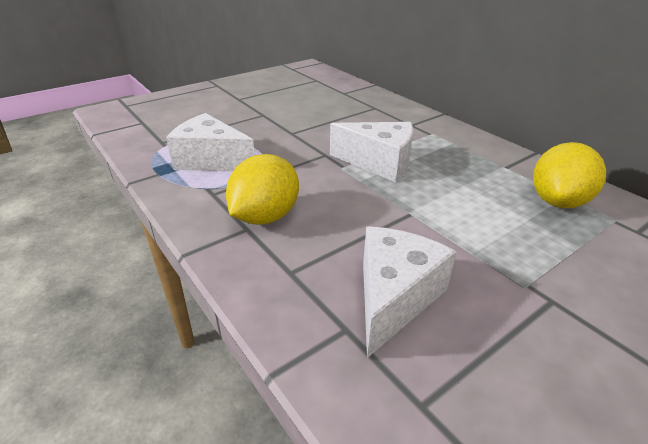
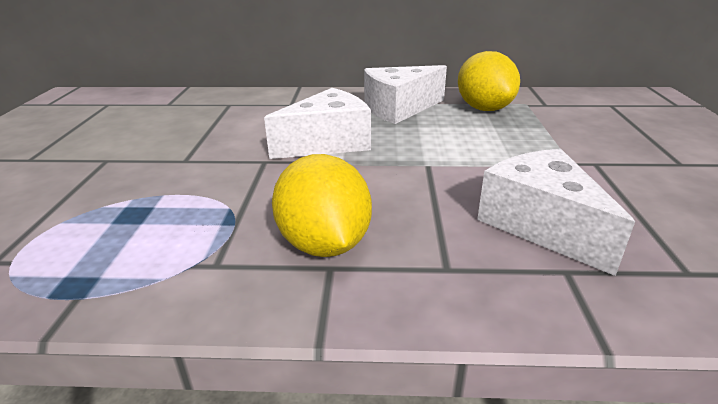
camera: 50 degrees left, 5 degrees down
(211, 160) = (134, 236): white cheese -> white cheese (399, 109)

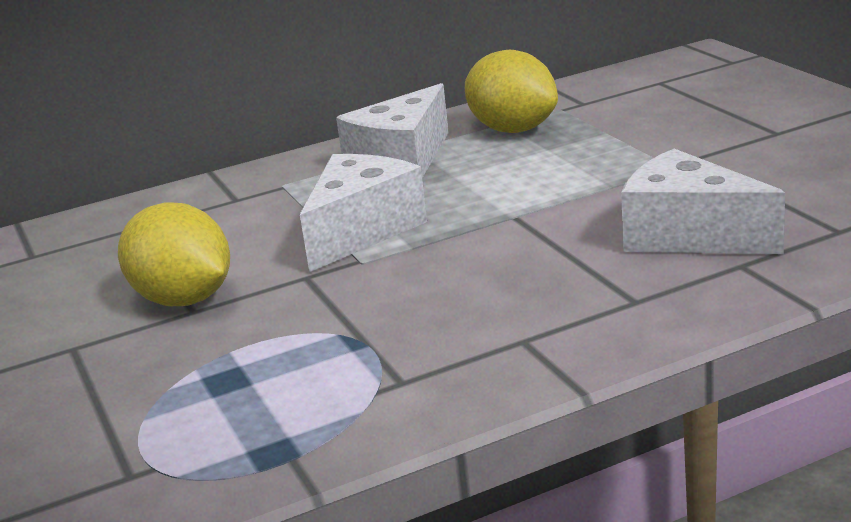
camera: 25 degrees left, 5 degrees down
(324, 244) = (493, 325): yellow lemon -> yellow lemon (184, 299)

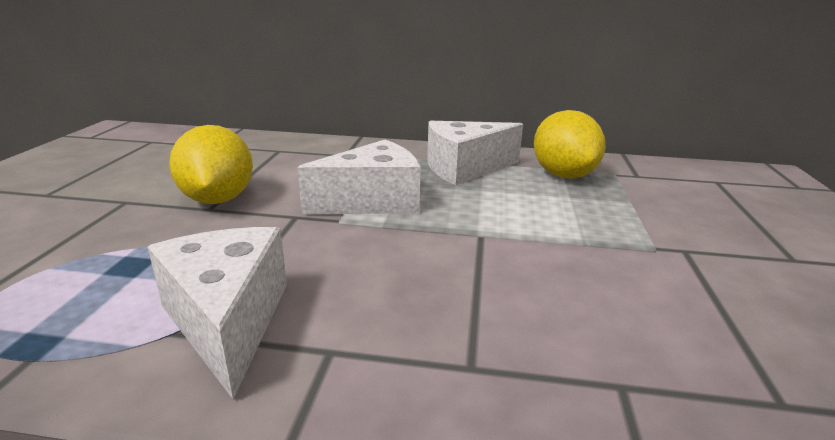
camera: 30 degrees right, 0 degrees up
(688, 235) = (601, 322): white cheese -> white cheese (228, 321)

